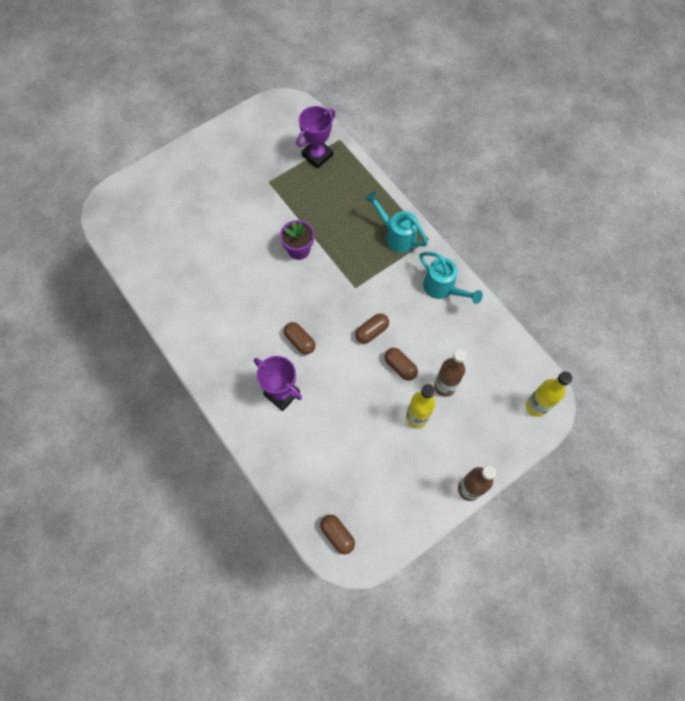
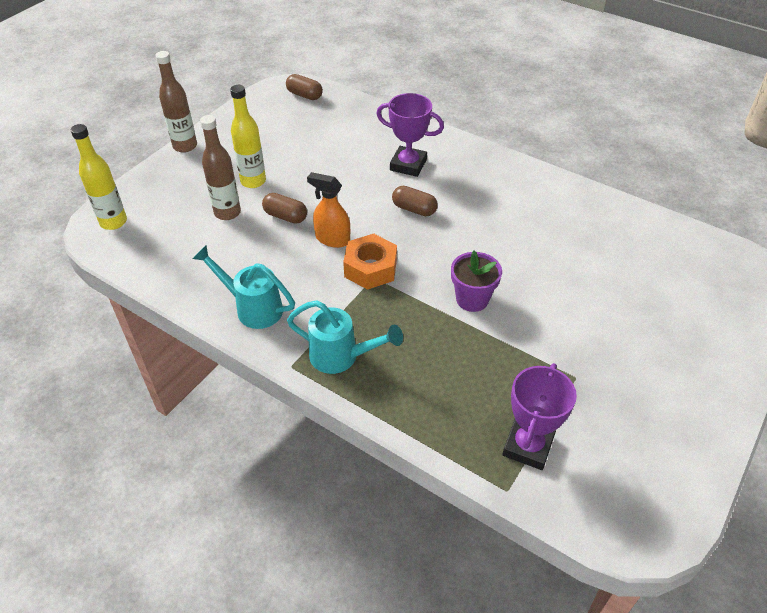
camera: 160 degrees right, 20 degrees down
(354, 296) = (370, 268): none -> orange nut
(372, 331) = (332, 239): brown capsule -> orange spray bottle

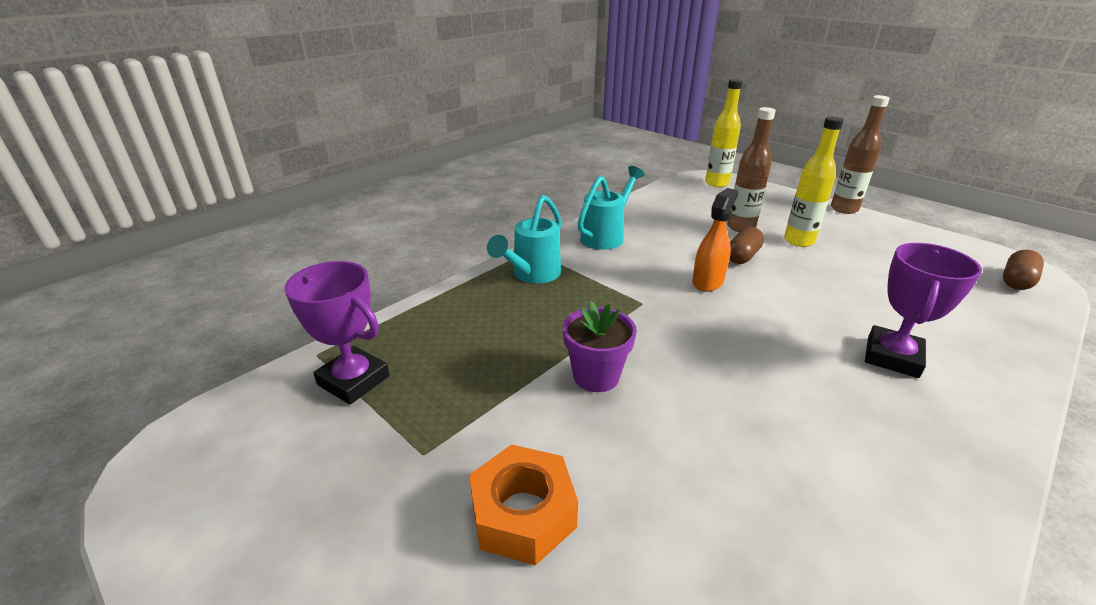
camera: 100 degrees right, 15 degrees down
(370, 268) = (658, 302): orange nut -> orange nut (523, 513)
(414, 209) = (781, 349): brown capsule -> none

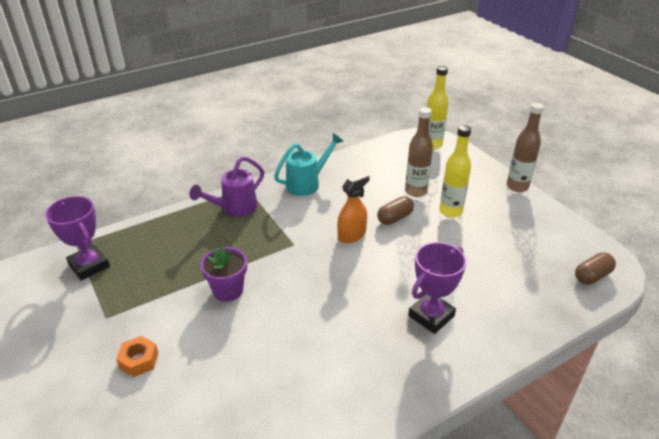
camera: 15 degrees right, 5 degrees up
(523, 513) = (139, 360): orange nut -> orange nut, size x0.65
(532, 275) = (234, 209): turquoise watering can -> purple watering can

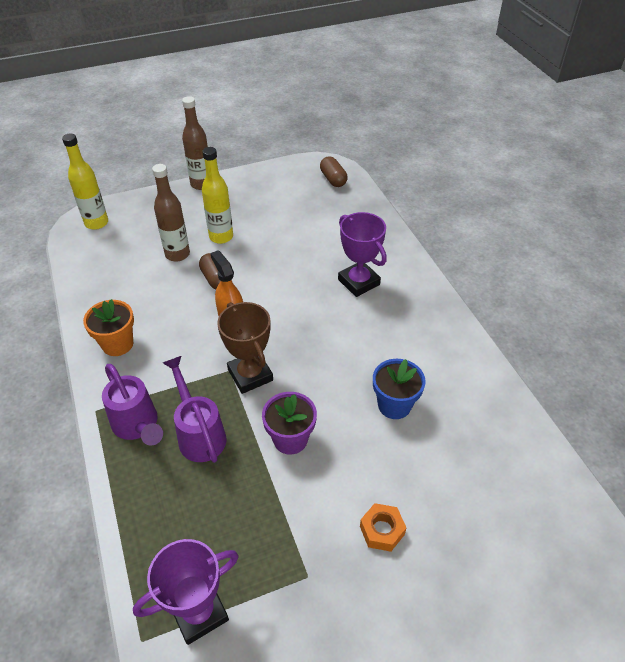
camera: 80 degrees left, 10 degrees up
(230, 239) = (199, 433): none -> purple watering can
(272, 359) = (394, 405): none -> blue flower pot
(291, 256) = (250, 375): none -> brown trophy
(308, 183) = (117, 344): turquoise watering can -> orange flower pot

